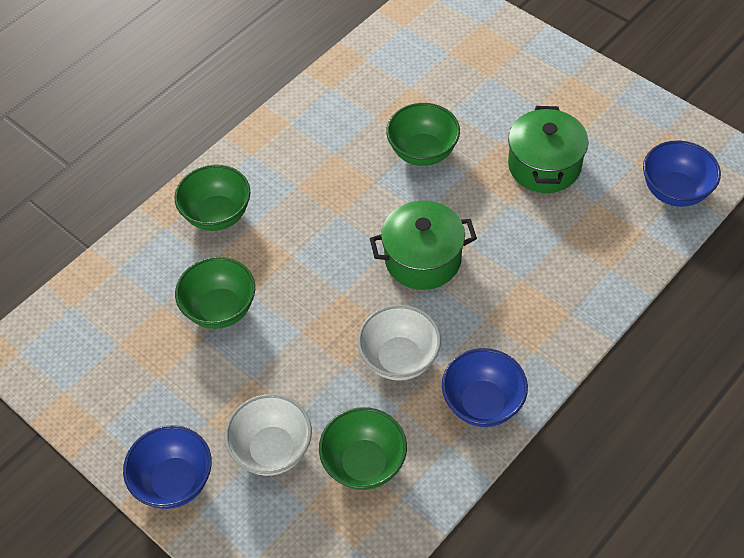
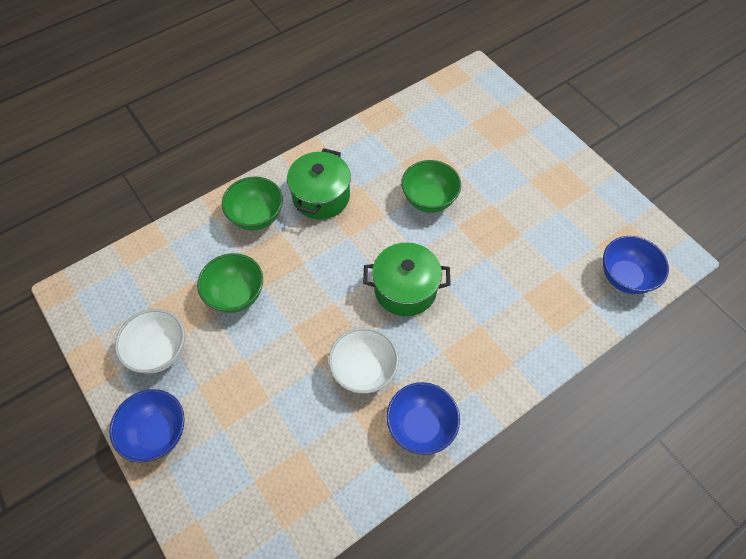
camera: 10 degrees right, 5 degrees up
(272, 450) = (241, 425): white bowl -> white bowl (159, 351)
(364, 463) = (310, 456): green bowl -> none
(544, 166) = (522, 232): green pot -> green pot (321, 196)

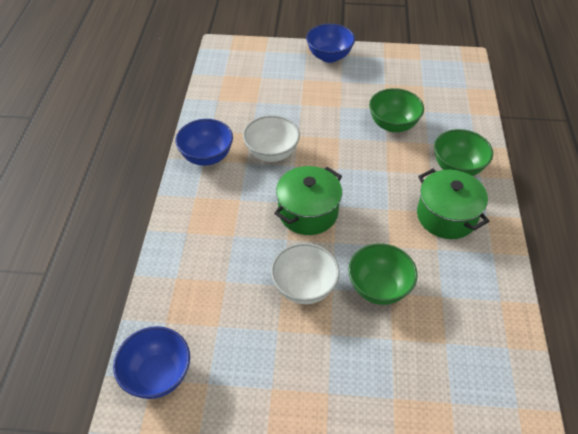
camera: 130 degrees right, 10 degrees down
(159, 351) = (382, 76): white bowl -> white bowl (304, 287)

